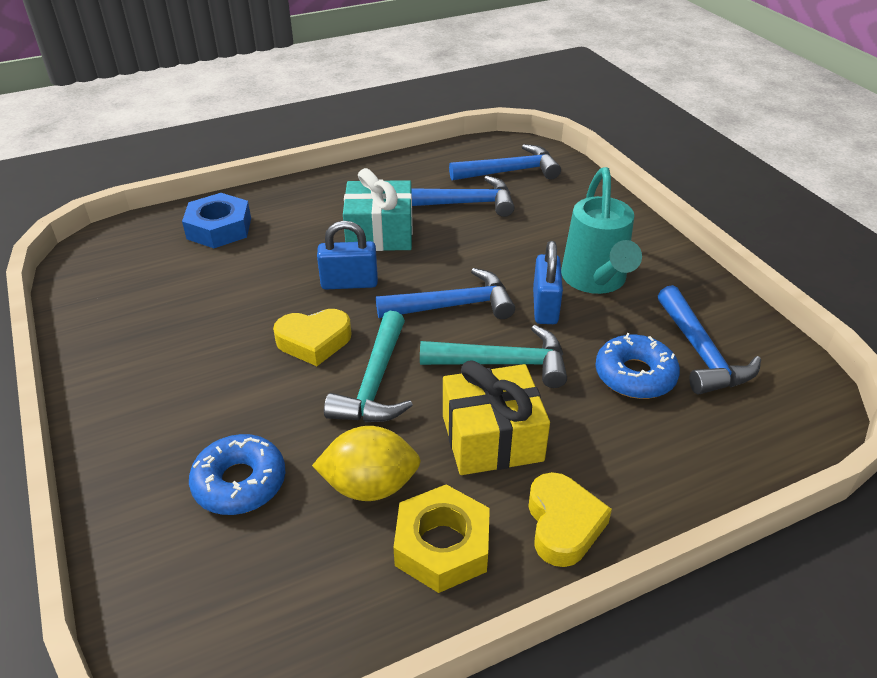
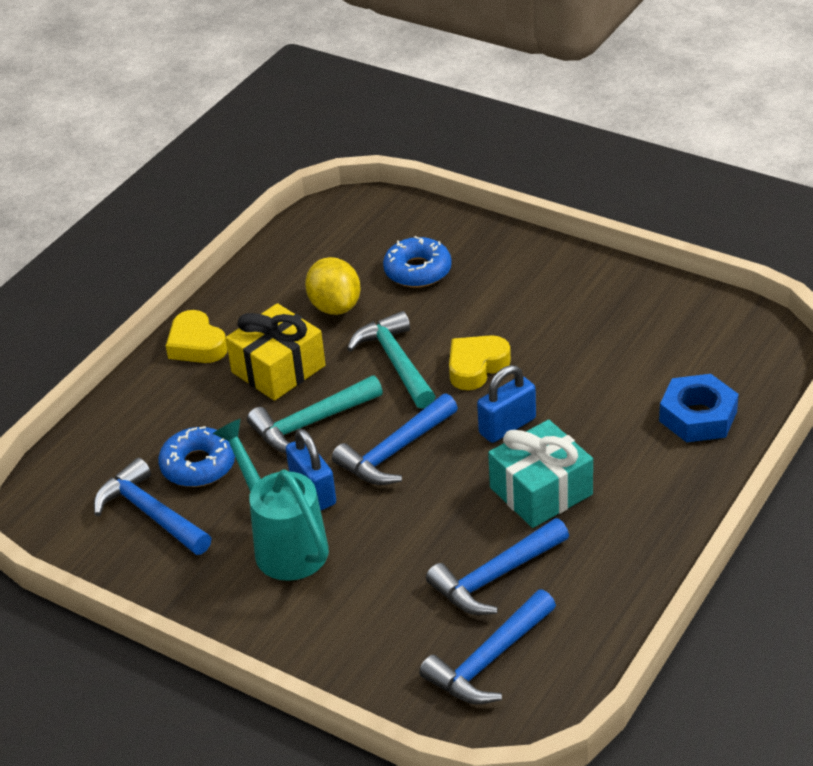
camera: 150 degrees right, 0 degrees up
(370, 486) = (335, 306): yellow lemon -> yellow lemon turned 75 degrees counterclockwise
(442, 545) = (263, 301): yellow nut -> none

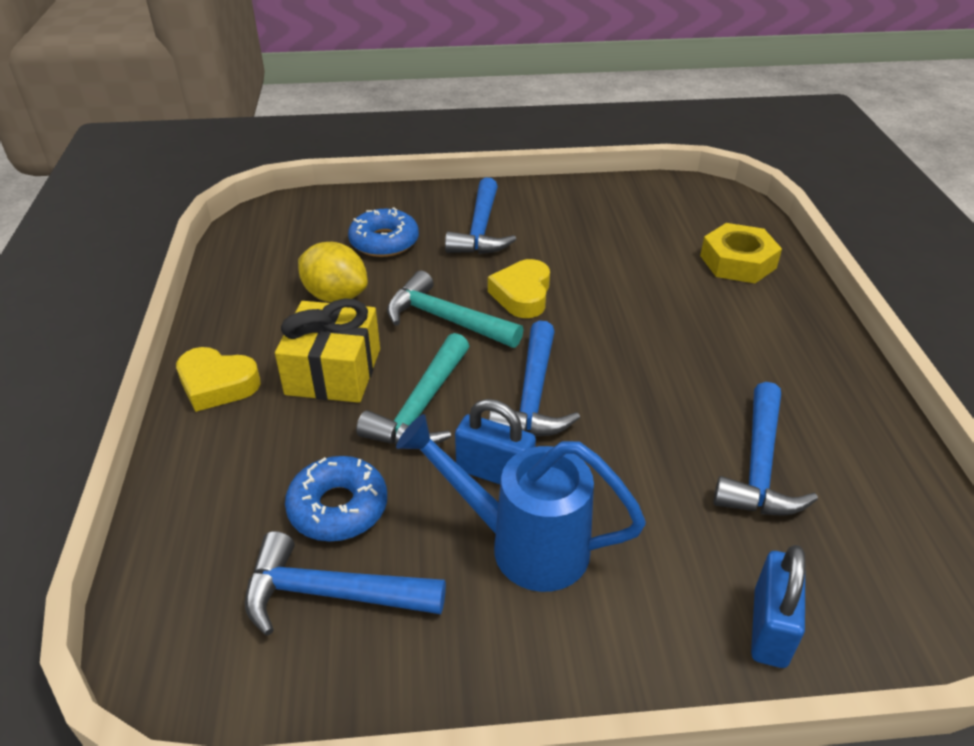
camera: 40 degrees left, 0 degrees up
(283, 543) = (522, 544): turquoise watering can -> blue watering can
(489, 660) = (857, 553): blue hammer -> blue hammer (480, 230)
(507, 426) = (605, 330): blue padlock -> blue padlock (769, 627)
(541, 491) = (699, 370): turquoise gift -> none
(698, 416) = (738, 262): blue nut -> yellow nut

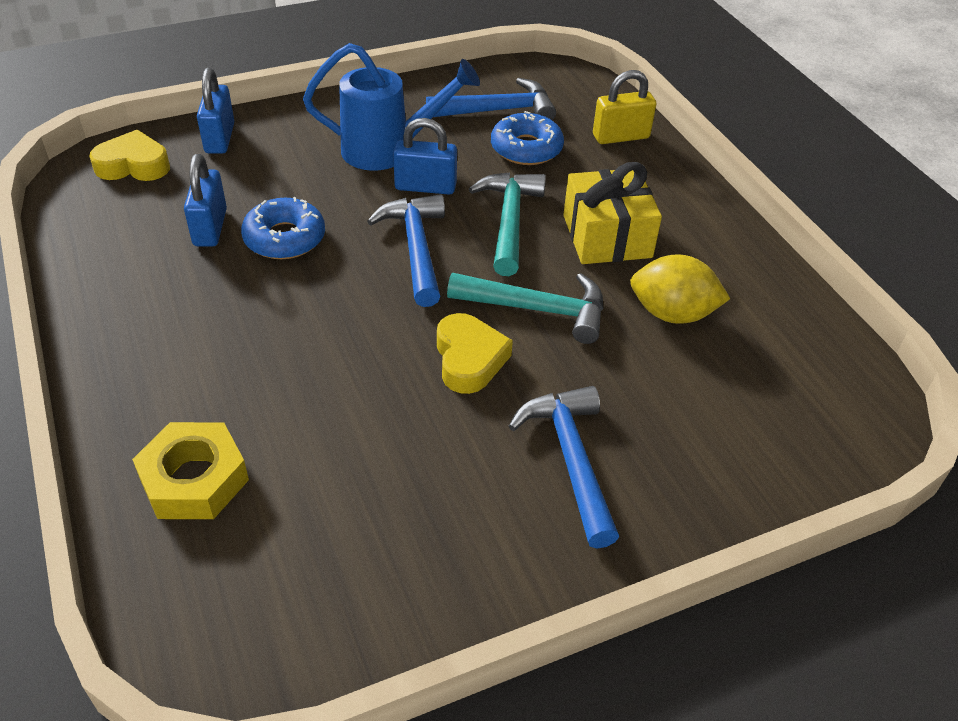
camera: 160 degrees right, 5 degrees up
(202, 501) = (620, 136): none -> yellow padlock
(217, 384) = (693, 207): yellow heart -> yellow heart (133, 165)
(384, 242) = (681, 406): blue donut -> blue donut (284, 238)
(759, 466) = (210, 227): blue hammer -> blue padlock

